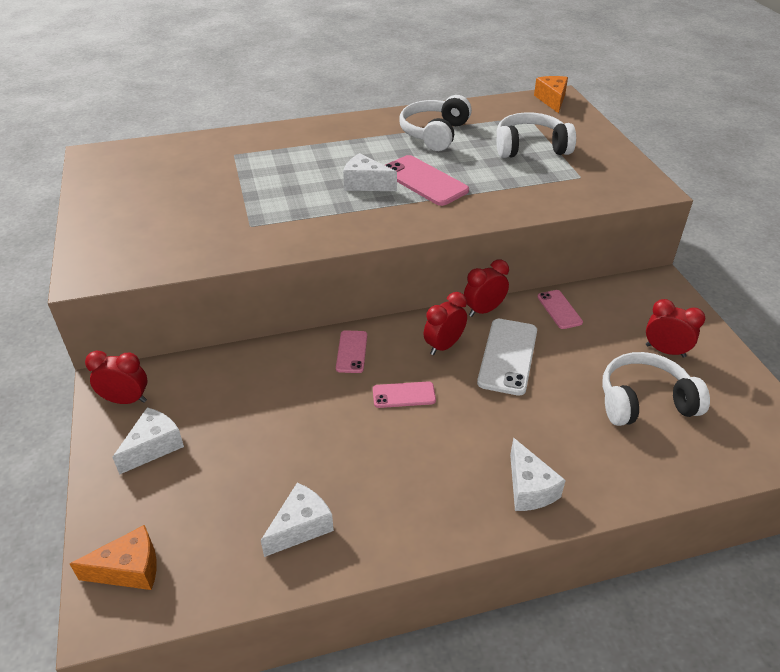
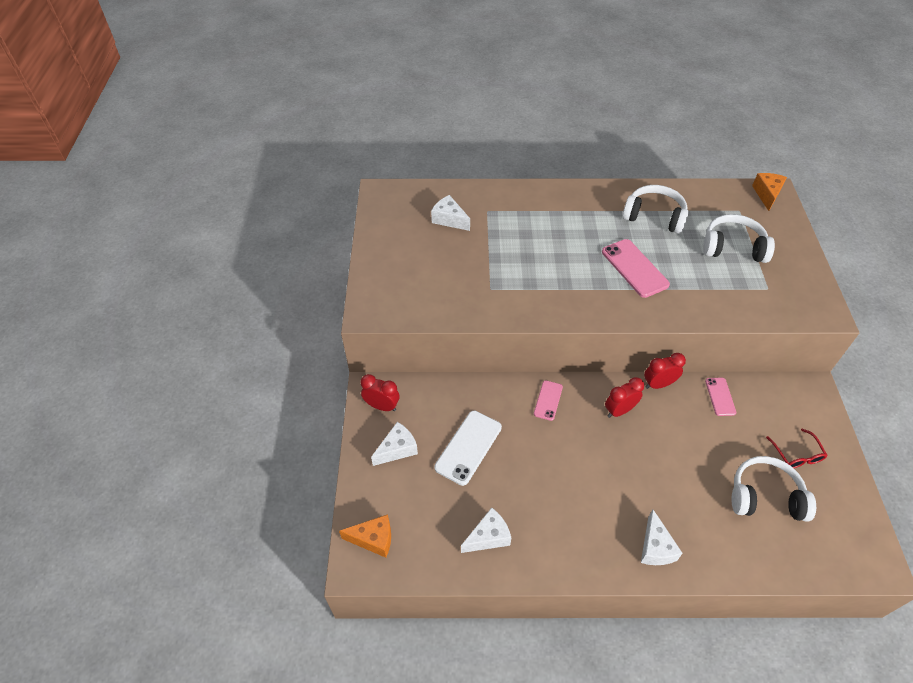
camera: 15 degrees right, 10 degrees up
(365, 184) = (586, 262): white cheese -> white cheese (449, 219)
(404, 395) = (580, 447): pink phone -> none
(434, 133) = (654, 216): white headphones -> white headphones turned 75 degrees clockwise
(507, 356) = (667, 431): white phone -> white phone (468, 447)
(665, 351) = (796, 455): red clock -> red glasses

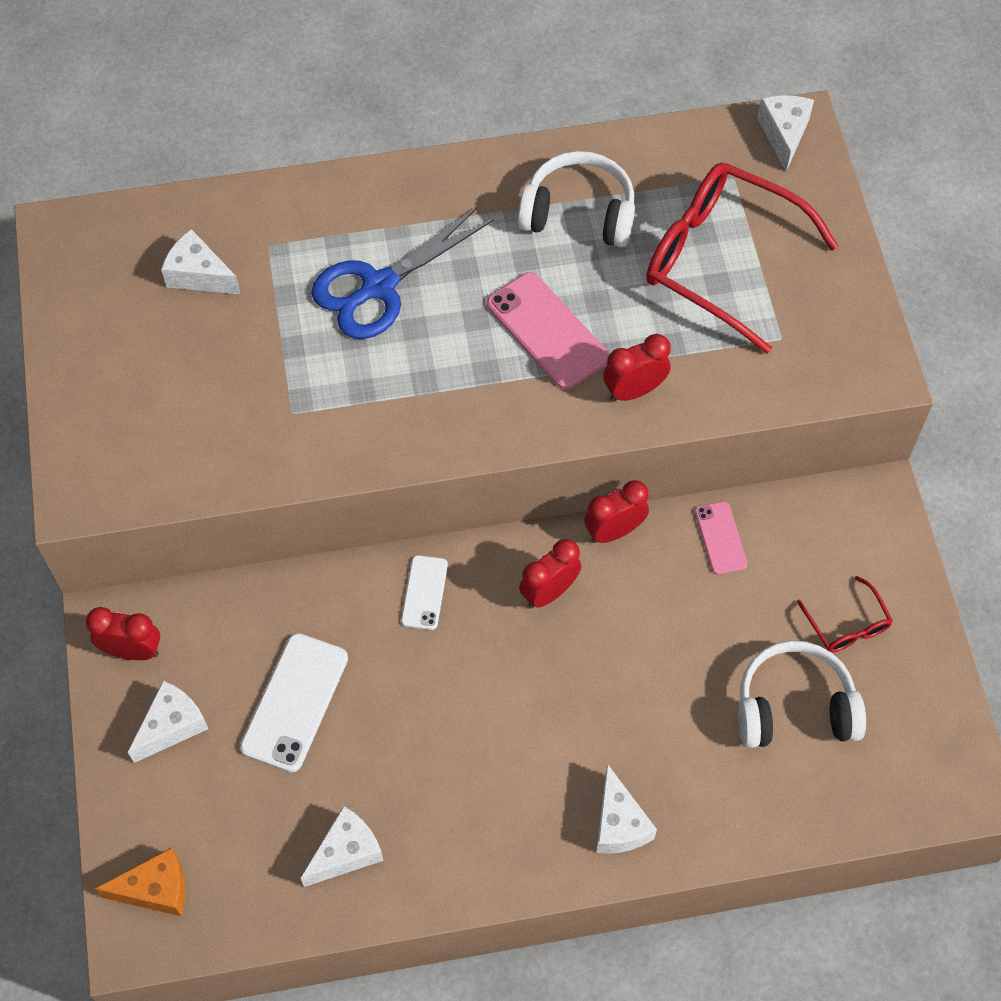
camera: 10 degrees left, 10 degrees up
(543, 236) = (378, 287): none -> blue scissors
(548, 400) = (424, 592): pink phone -> white phone
(682, 303) = (634, 390): none -> red clock
(733, 247) = (721, 261): white headphones -> red glasses
(767, 194) = (784, 134): orange cheese -> white cheese

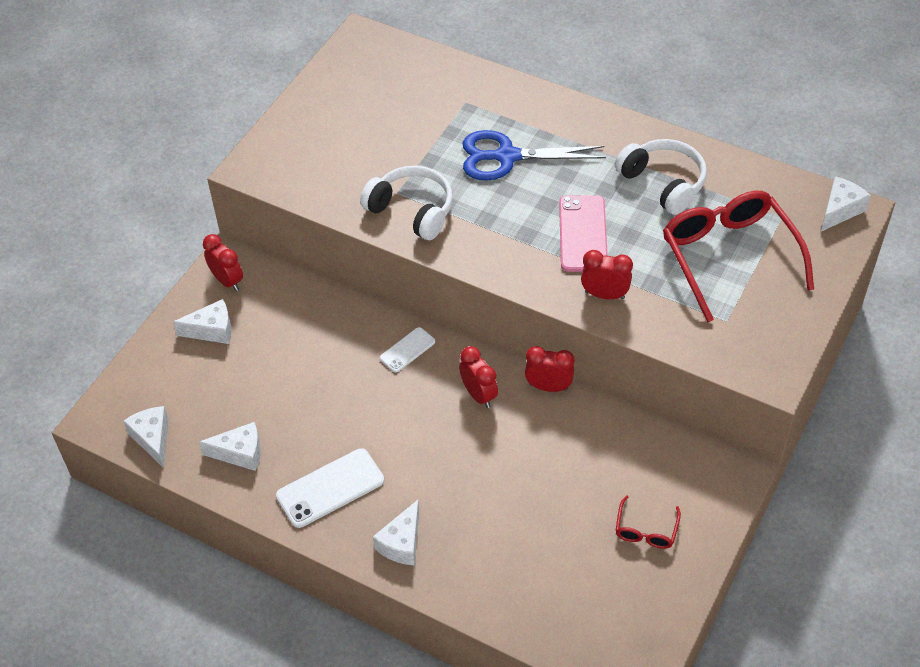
camera: 40 degrees right, 10 degrees down
(156, 889) = (129, 404): orange cheese -> none
(199, 275) = (413, 97): white cheese -> white cheese (152, 439)
(294, 702) = (285, 360): white phone -> white phone (330, 488)
(549, 592) = (478, 395): red clock -> red clock turned 60 degrees clockwise
(720, 538) = (611, 431): pink phone -> none
(794, 707) = (568, 553): white headphones -> white headphones (412, 210)

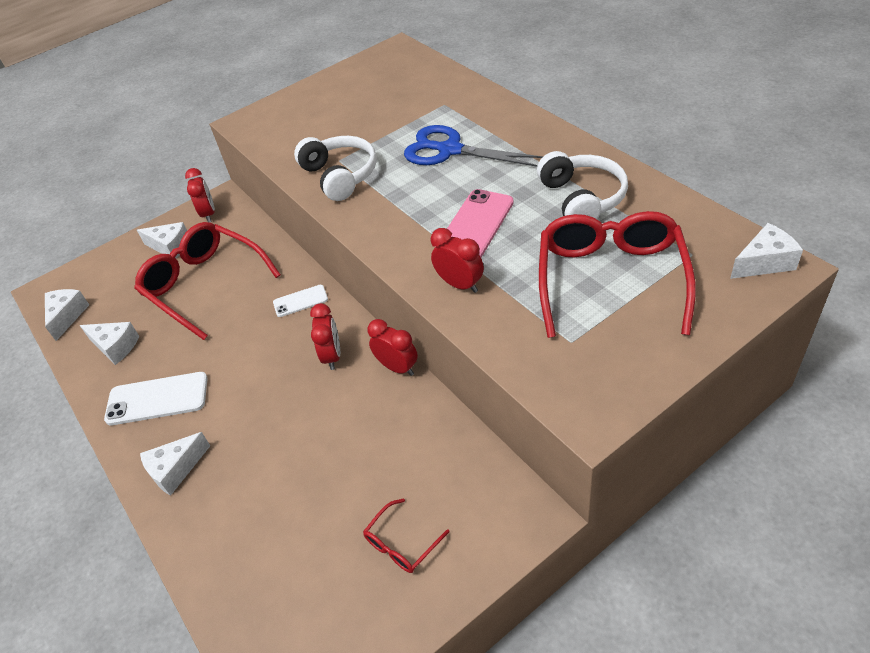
camera: 30 degrees right, 5 degrees down
(287, 361) = (204, 285): none -> red glasses

